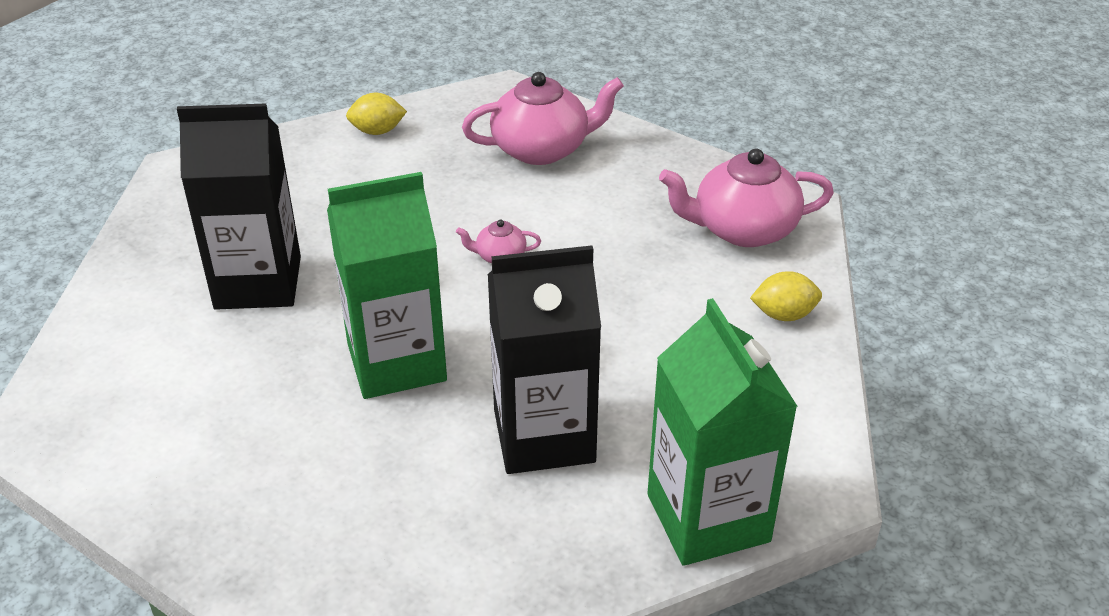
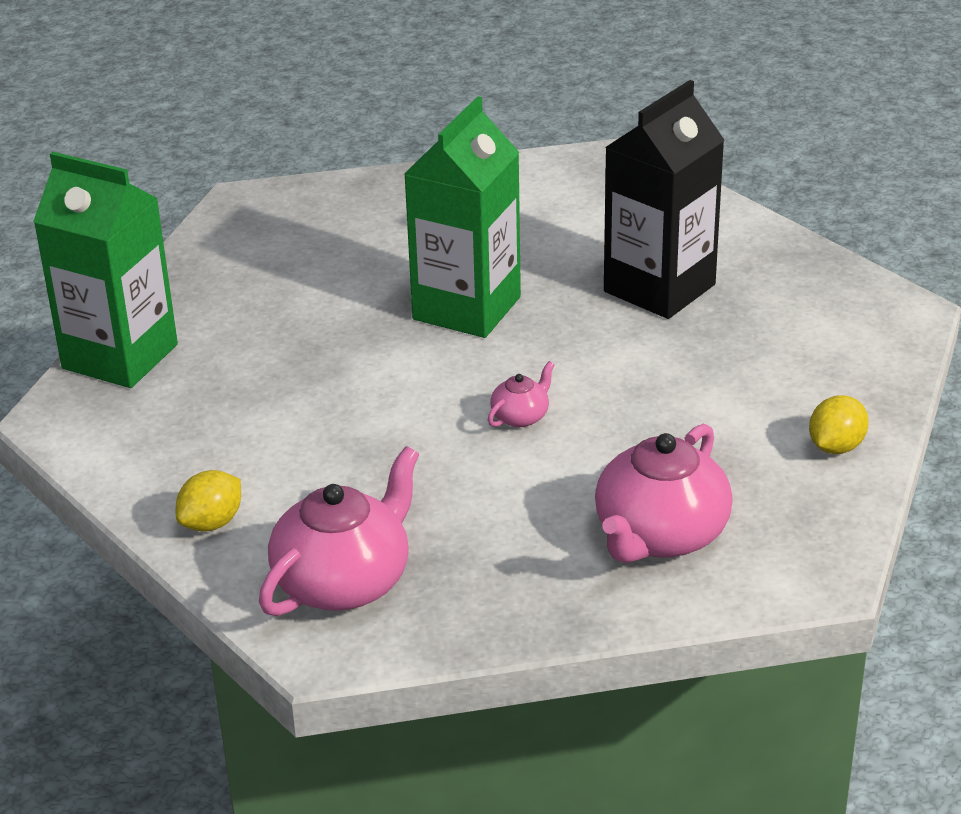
camera: 135 degrees right, 5 degrees down
(544, 436) = (294, 332): black carton -> none

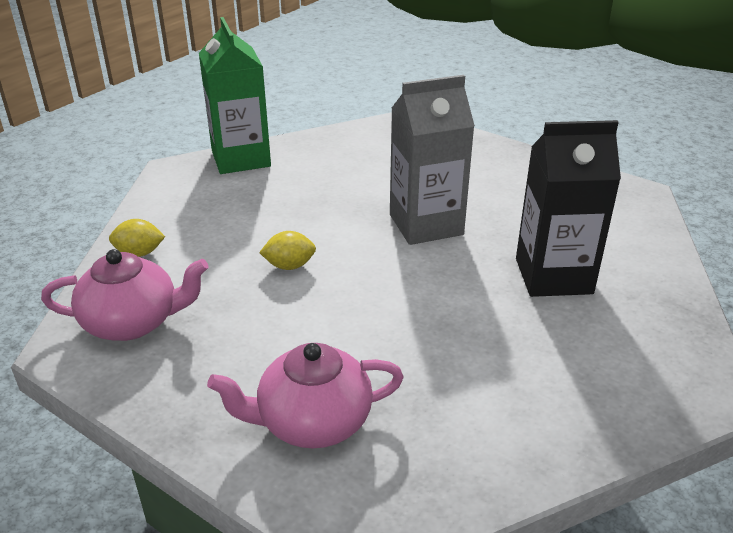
camera: 45 degrees right, 0 degrees up
(466, 308) = (426, 224): green carton -> grey carton
(521, 416) = (357, 297): pink teapot -> none
(836, 447) = (514, 451): yellow lemon -> yellow lemon (289, 266)

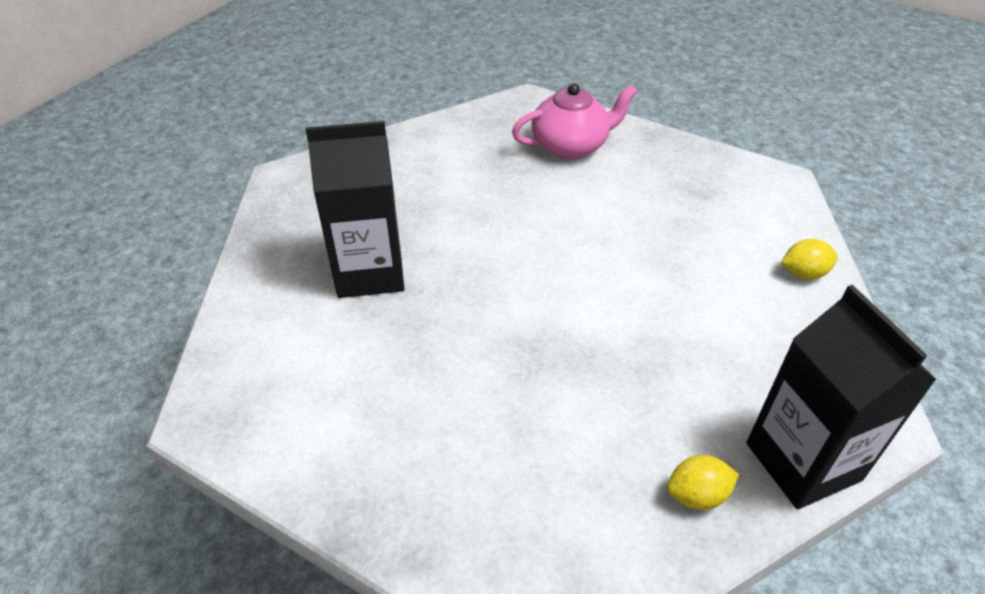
camera: 175 degrees right, 10 degrees up
(133, 322) = (747, 203): pink teapot -> none
(241, 158) = (803, 461): green carton -> black carton
(289, 266) = (640, 267): yellow lemon -> yellow lemon (697, 495)
(426, 224) = (502, 336): grey carton -> none

